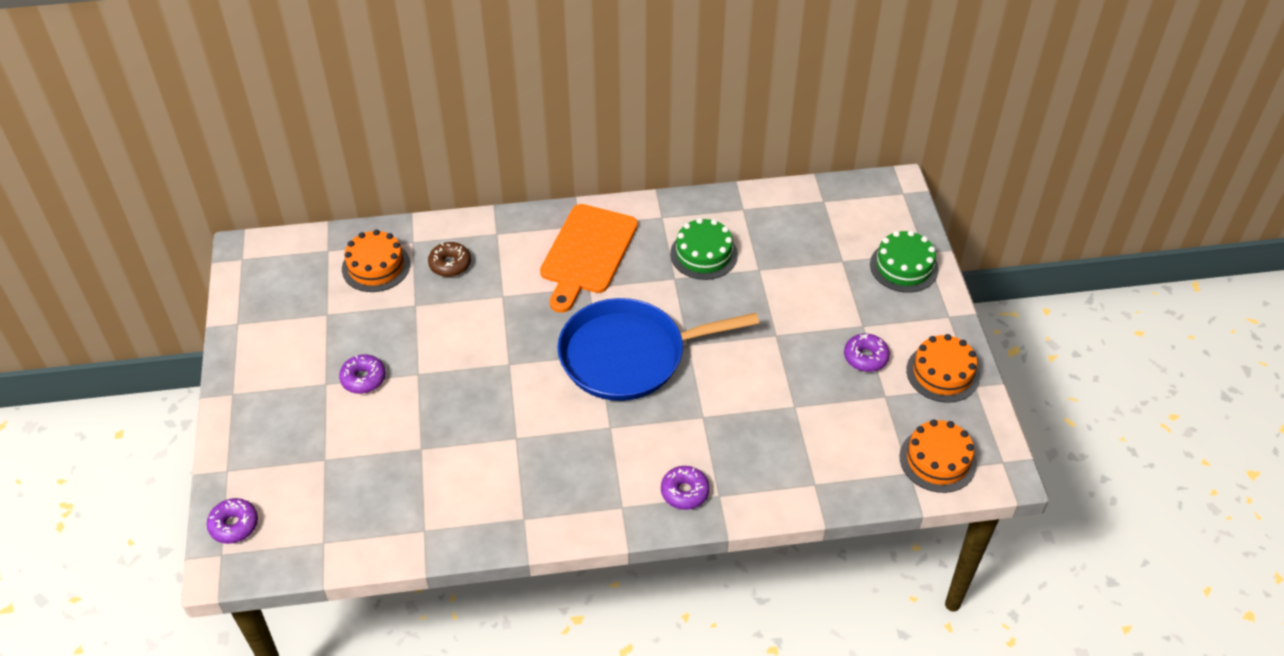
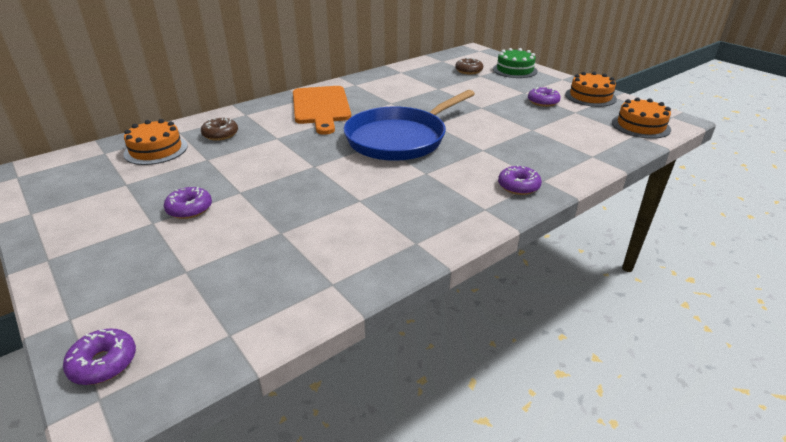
camera: 30 degrees left, 15 degrees down
(703, 254) = (398, 91): green cake -> none
(836, 243) = (468, 71): none -> brown donut

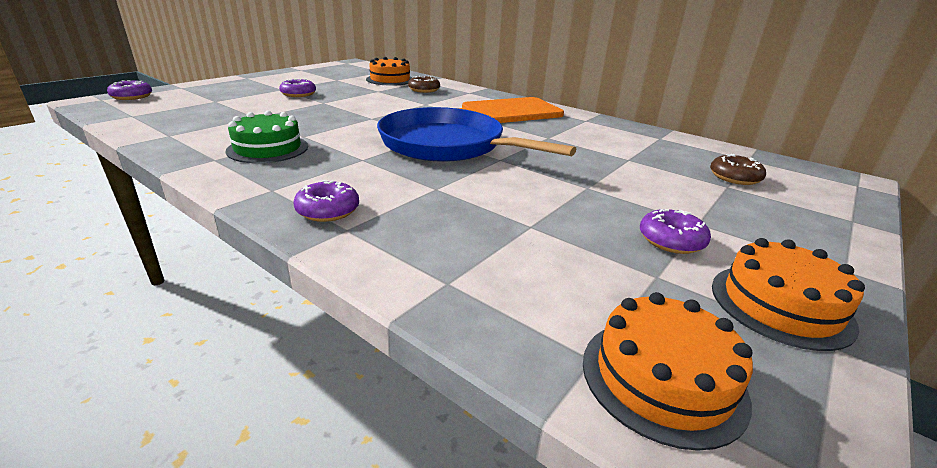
camera: 75 degrees right, 5 degrees down
(515, 70) = (808, 216): green cake -> green cake (268, 148)

